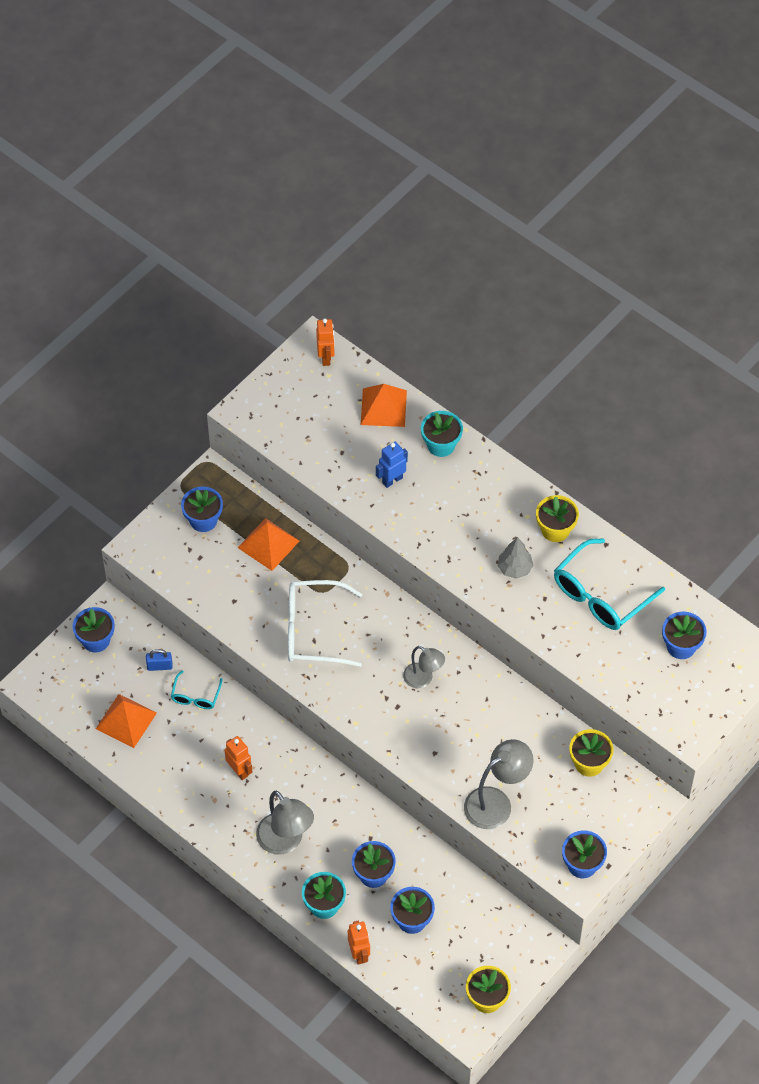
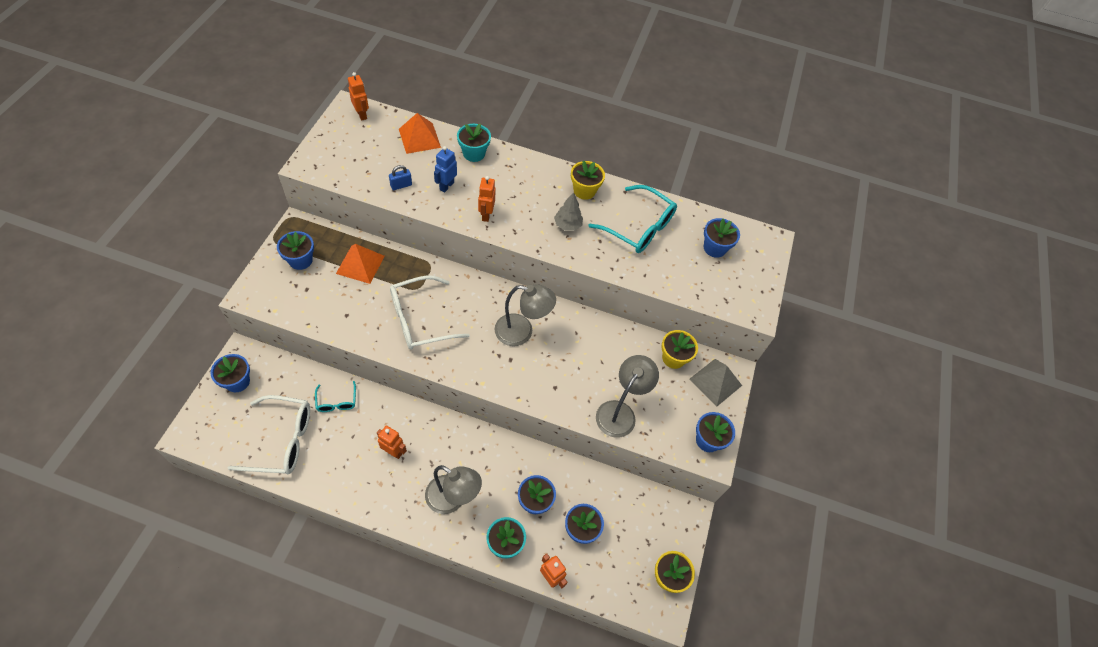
camera: 30 degrees left, 0 degrees up
(126, 720) = (282, 440): orange pyramid -> white glasses
(159, 666) = (299, 386): blue padlock -> blue padlock (401, 185)
(423, 679) = (522, 332): grey lamp -> grey lamp, size x1.57
(424, 529) = (486, 215): none -> orange robot
(600, 595) = (639, 228): turquoise glasses -> turquoise glasses turned 75 degrees counterclockwise
(626, 805) = (715, 382): none -> grey pyramid

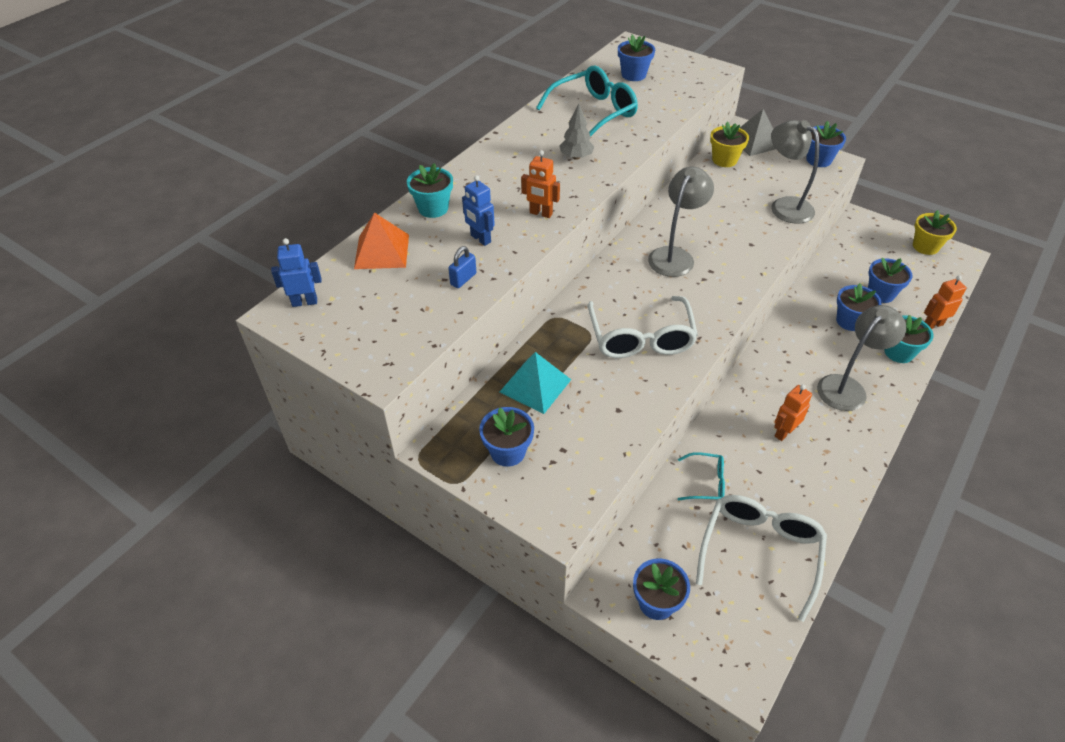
camera: 65 degrees left, 10 degrees down
(360, 264) = (535, 385): orange pyramid -> turquoise pyramid
(362, 114) = (304, 302): orange robot -> blue robot
(401, 185) = (463, 279): blue padlock -> blue padlock turned 45 degrees clockwise
(584, 191) = (528, 137): yellow flower pot -> none

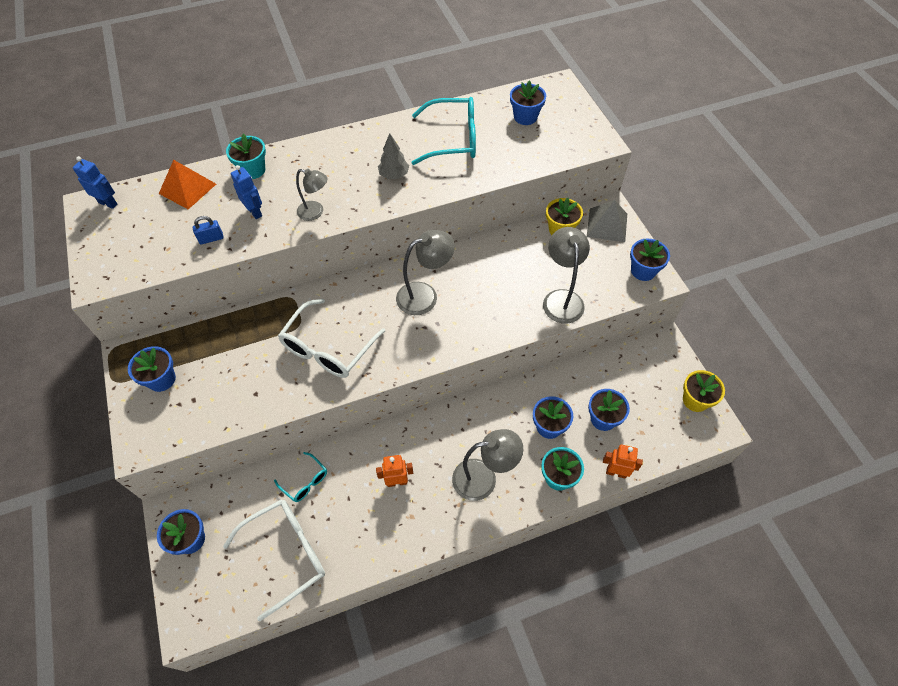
camera: 35 degrees right, 10 degrees up
(480, 239) = (255, 212): blue robot -> blue robot turned 150 degrees clockwise
(535, 385) = (225, 342): turquoise pyramid -> none
(541, 213) = (315, 212): orange robot -> grey lamp

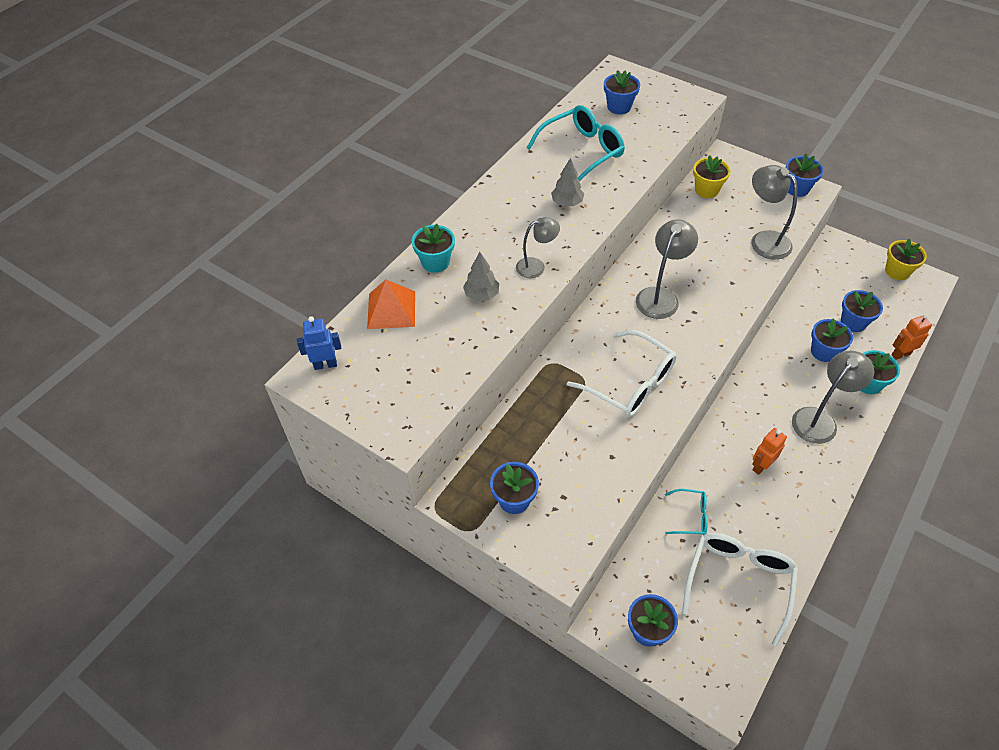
camera: 35 degrees left, 5 degrees down
(211, 239) = (468, 338): blue padlock -> none
(255, 212) = (481, 295): blue robot -> grey tree
(328, 349) = (630, 384): white glasses -> white glasses turned 45 degrees counterclockwise
(607, 225) = (736, 169): grey pyramid -> none

